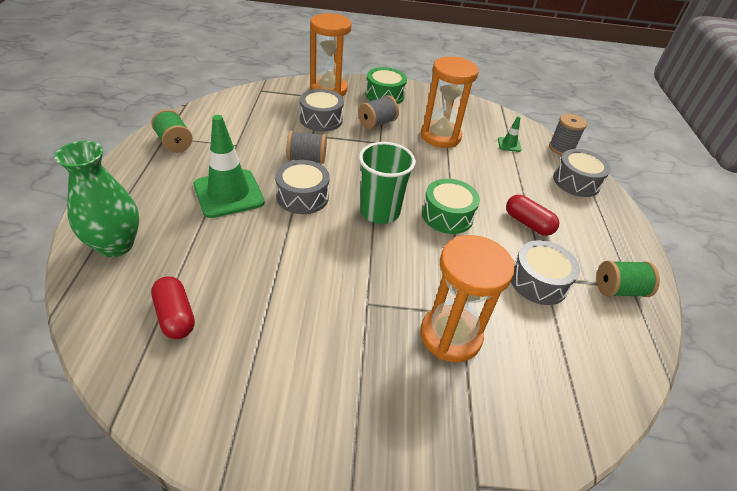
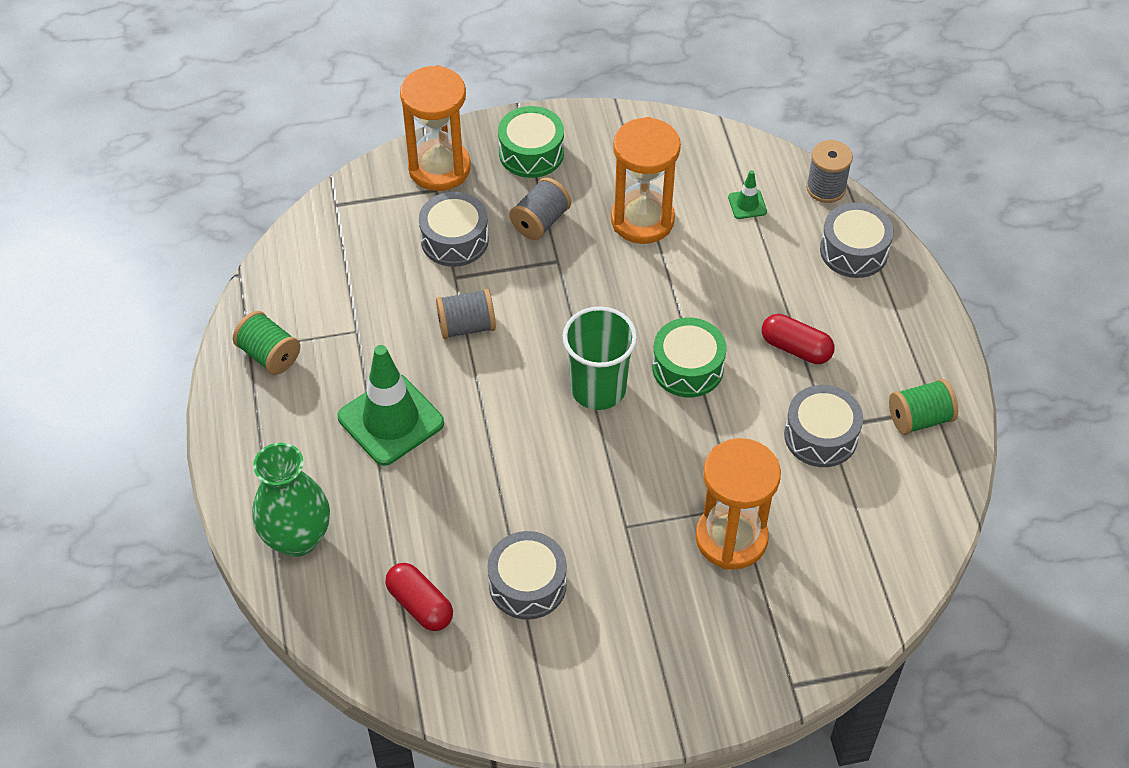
camera: 10 degrees left, 10 degrees up
(302, 196) = (488, 395): grey drum -> grey drum (527, 584)

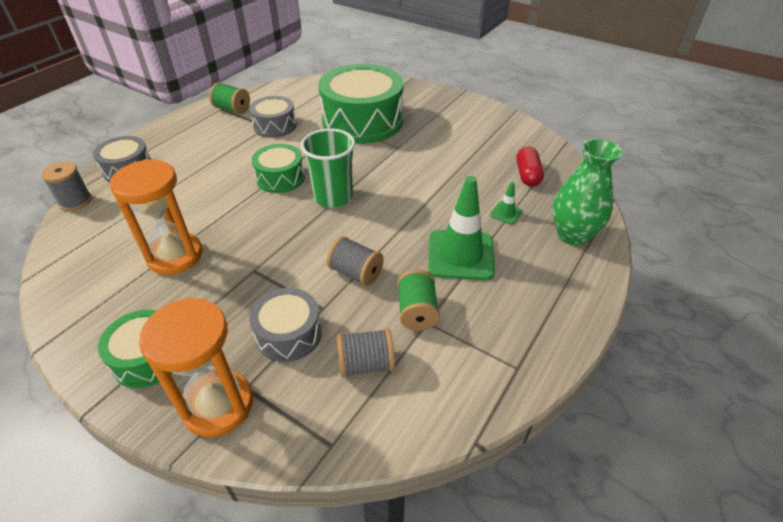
camera: 135 degrees left, 10 degrees down
(269, 355) = (505, 351): green spool -> green spool (417, 312)
(527, 584) = (467, 154): grey drum -> none
(540, 221) = (224, 302): grey spool -> grey spool (366, 364)
(731, 538) = (362, 121): orange hourglass -> green drum
(747, 204) = (119, 222): green traffic cone -> green traffic cone (506, 213)
(796, 348) = (226, 154): red capsule -> none

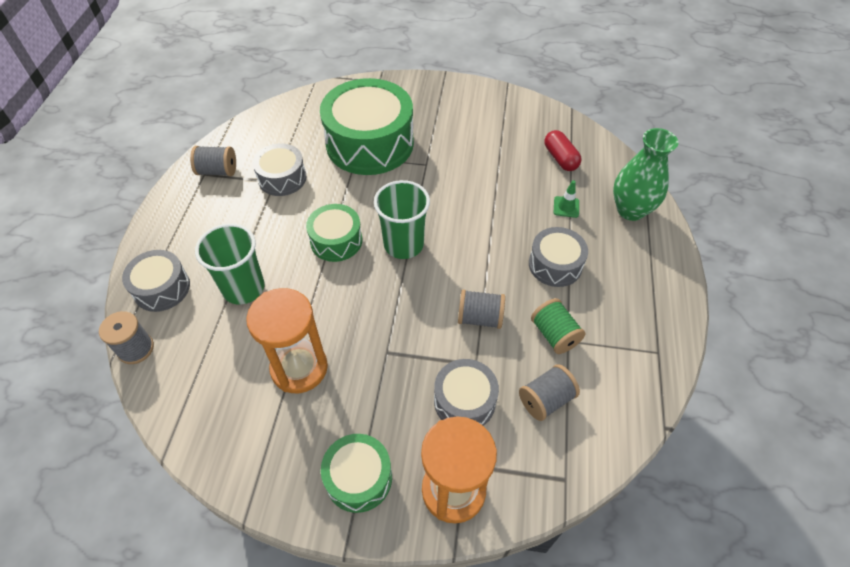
camera: 25 degrees left, 10 degrees up
(183, 187) = (243, 288): none -> green cup
(232, 109) = (217, 171): green spool -> grey spool
(460, 255) = (555, 265): green traffic cone -> grey drum

